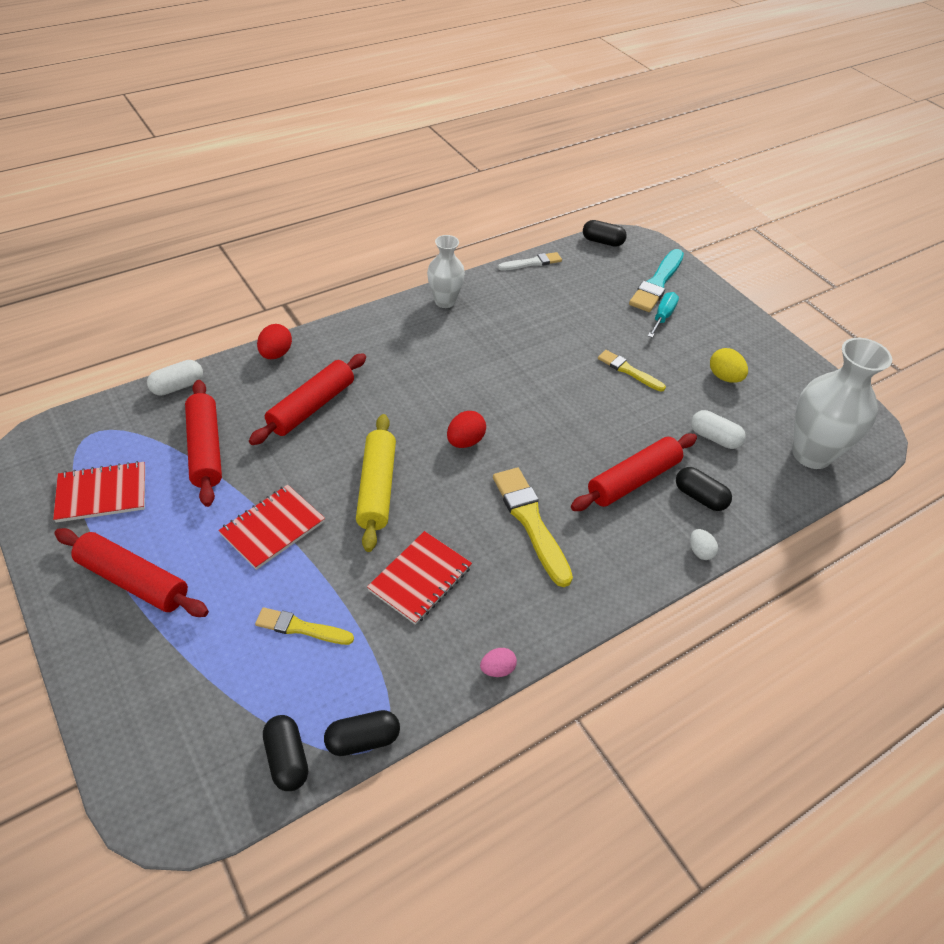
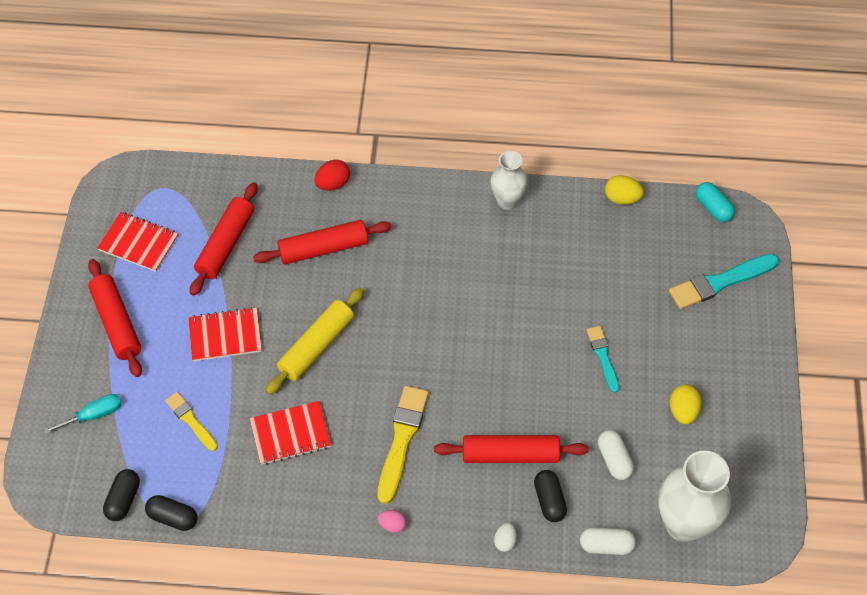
camera: 40 degrees right, 10 degrees up
(178, 386) = (243, 177): white capsule -> white capsule (606, 545)
(465, 441) = (411, 345): red egg -> none
(497, 669) = (287, 529): pink egg -> pink egg (392, 525)
(532, 263) = (622, 198): white brush -> yellow egg
(602, 242) = (713, 208): black capsule -> turquoise capsule
(628, 371) = (603, 357): yellow brush -> turquoise brush
(662, 317) = (689, 320): turquoise screwdriver -> turquoise screwdriver (94, 415)

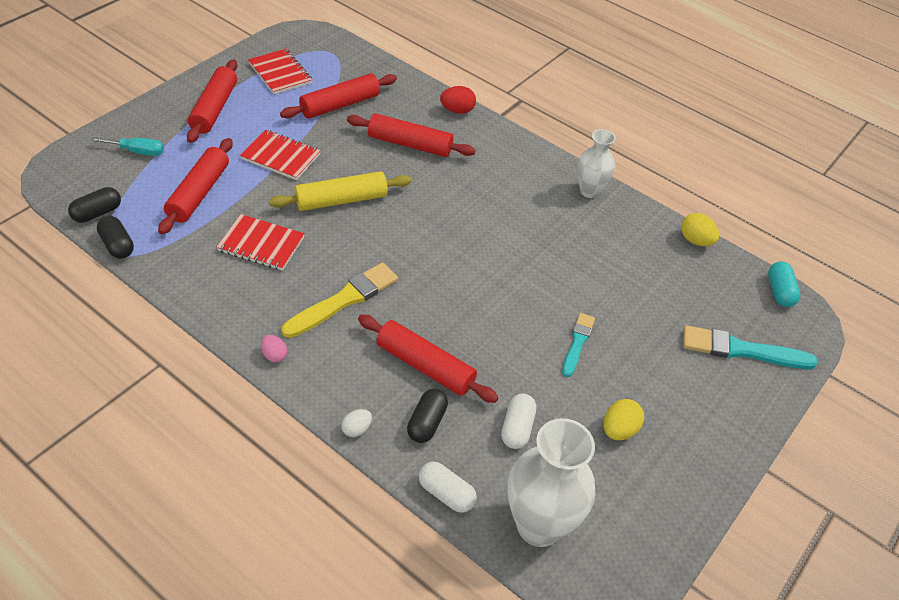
camera: 30 degrees right, 10 degrees down
(191, 420) = (199, 193): yellow brush -> red rolling pin

